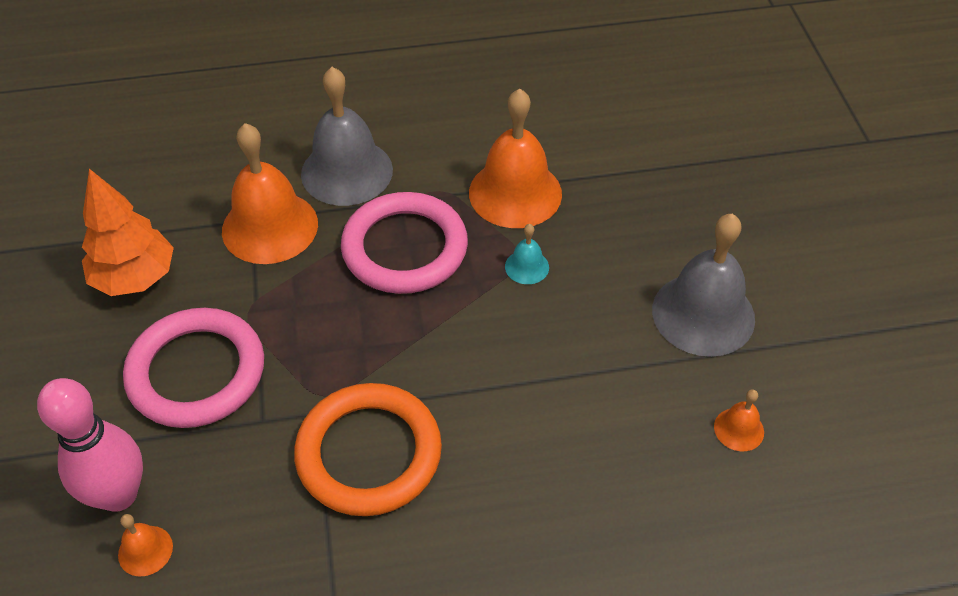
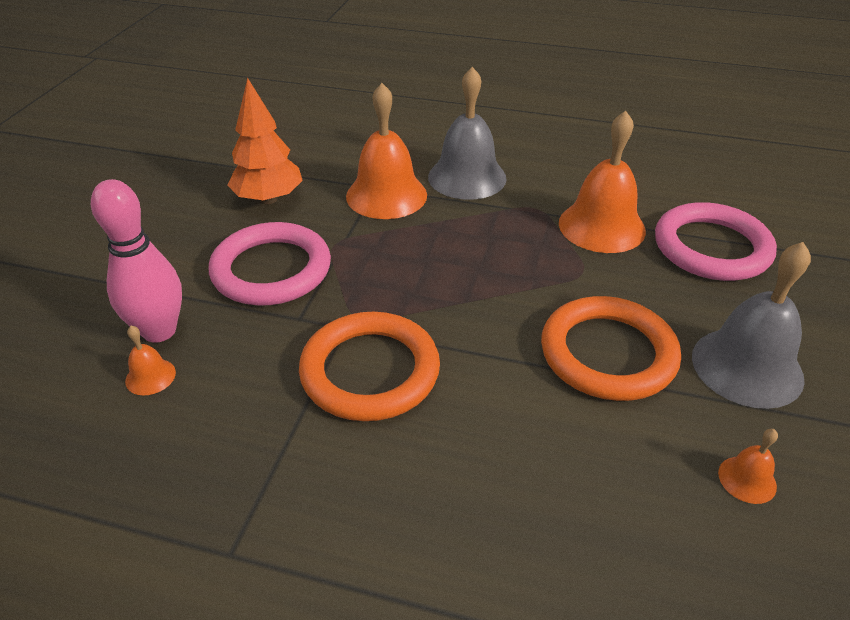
camera: 25 degrees right, 10 degrees down
(404, 248) = (485, 237): pink ring -> pink ring (711, 247)
(527, 267) = (586, 280): turquoise bell -> none
(580, 346) = (608, 353): none -> orange ring

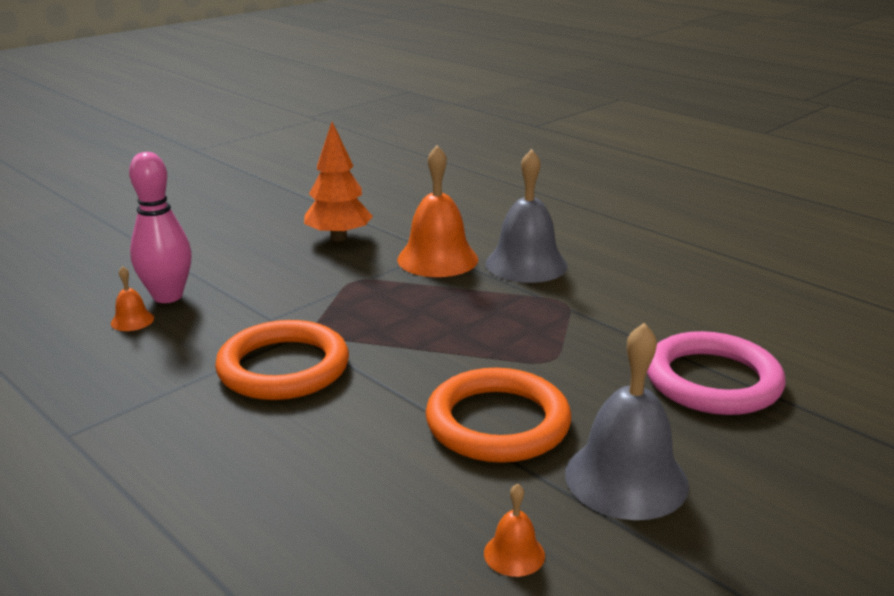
camera: 30 degrees right, 15 degrees down
(271, 270) = (287, 283): pink ring -> none
(601, 226) = (613, 333): orange bell -> none

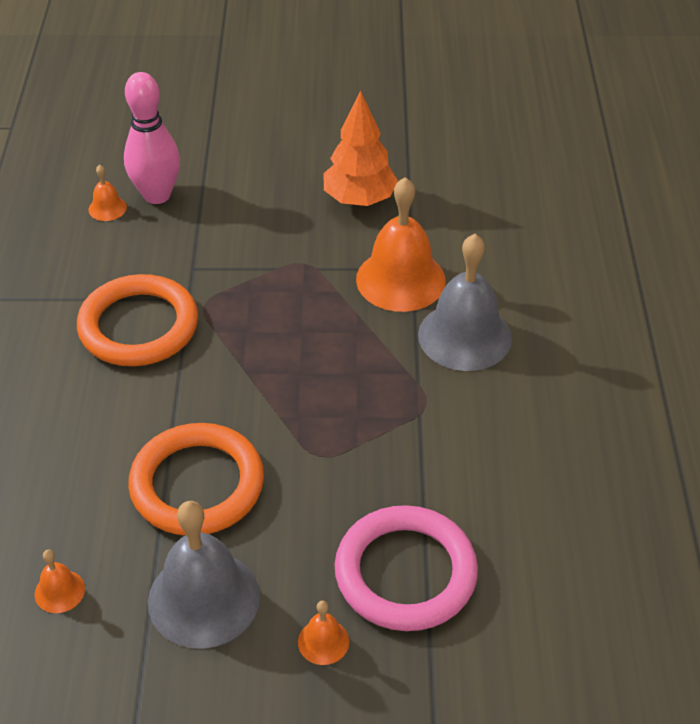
camera: 45 degrees right, 20 degrees up
(740, 445) = (323, 641): none -> orange bell

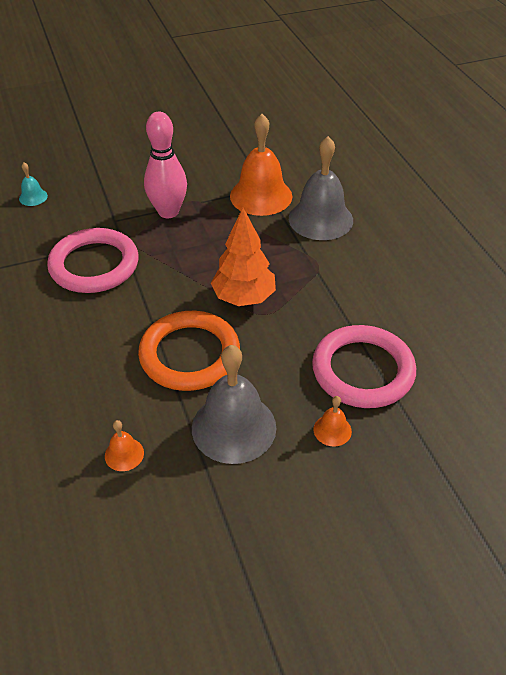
camera: 20 degrees left, 0 degrees up
(107, 208) = (33, 197): orange bell -> turquoise bell
(138, 326) = (94, 265): orange ring -> pink ring
(157, 195) = (65, 182): pink bowling pin -> pink bowling pin (168, 212)
(359, 200) = (208, 155): orange tree -> orange tree (244, 297)

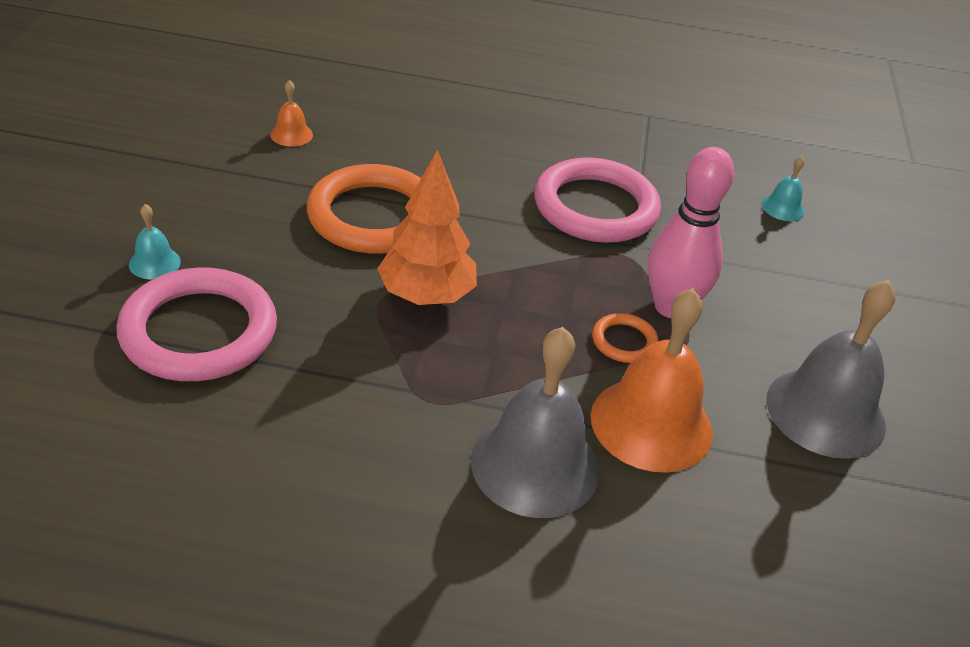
camera: 115 degrees right, 5 degrees down
(212, 219) = (624, 341): none -> orange ring
(234, 427) = (242, 203): grey bell -> grey bell (825, 412)
(332, 430) = (154, 263): orange bell -> turquoise bell

